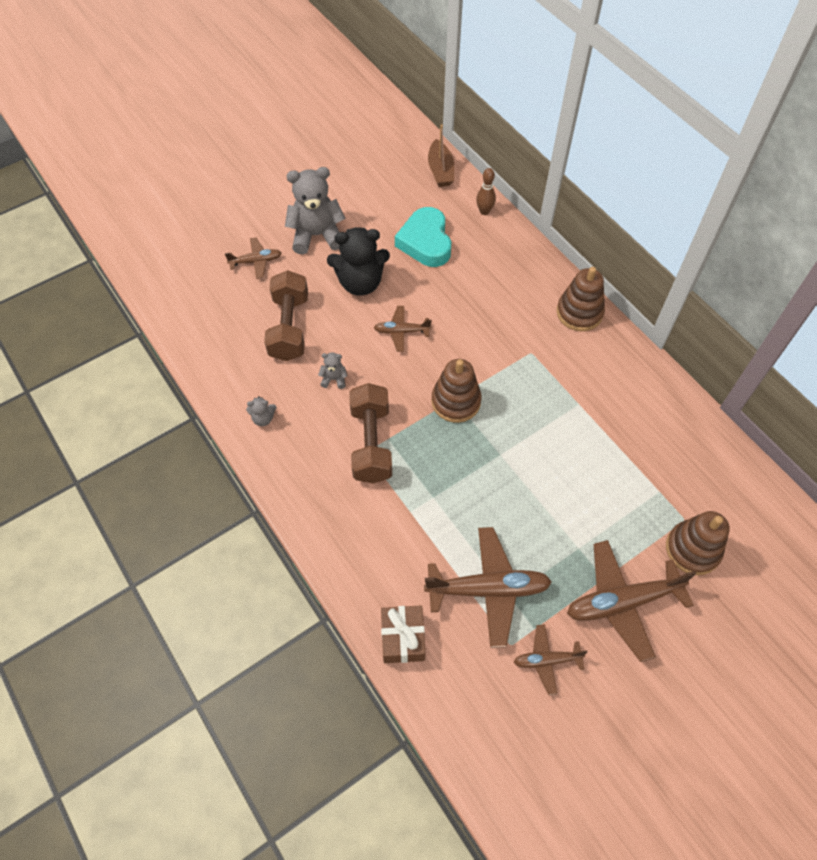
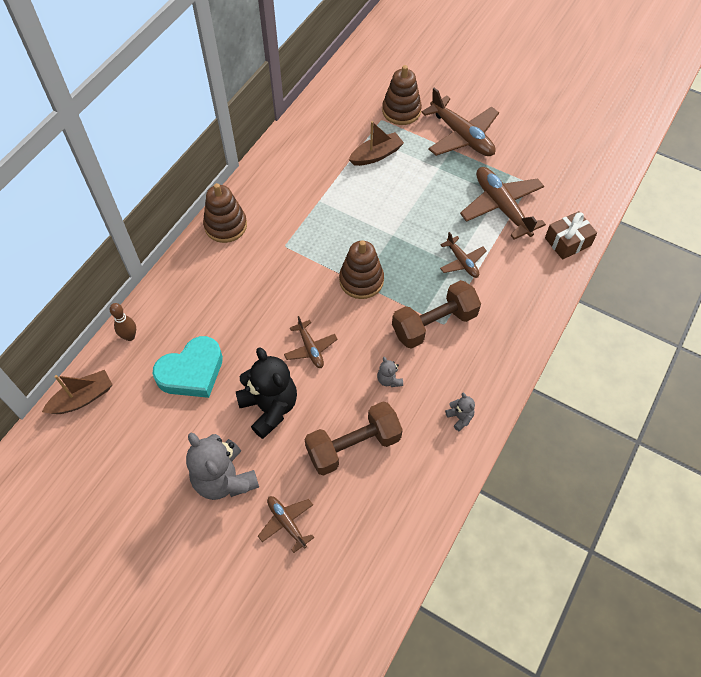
camera: 115 degrees left, 0 degrees up
(546, 660) = (526, 162): brown plane -> brown plane (462, 262)
(625, 488) = (376, 155): none -> brown boat

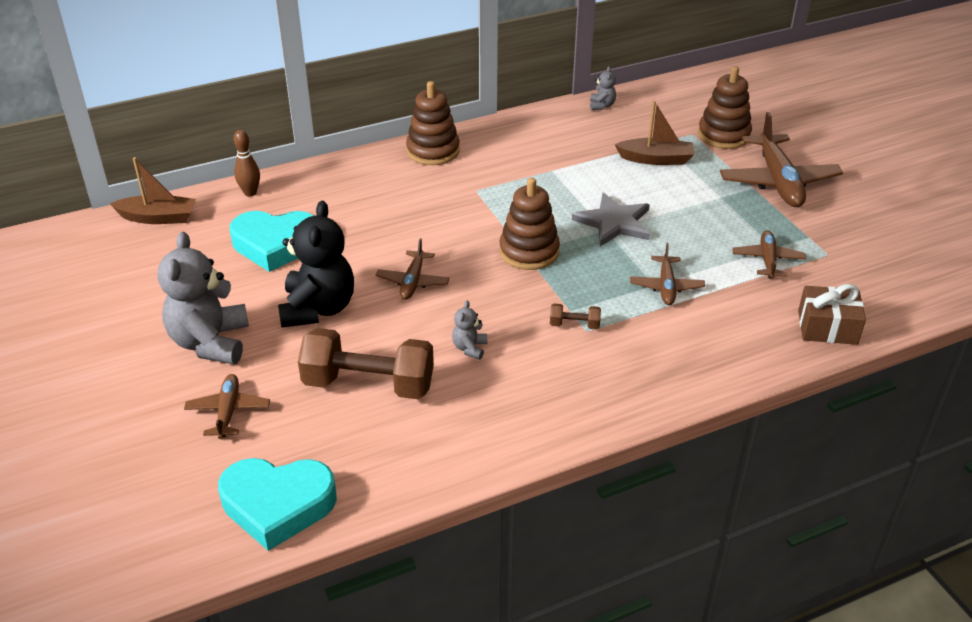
camera: 35 degrees right, 20 degrees down
(378, 566) = (278, 505): none -> turquoise heart
(393, 226) = (614, 222): none -> grey star
(434, 324) = (574, 325): brown dumbbell -> brown dumbbell, size x0.42
(460, 417) = (517, 422): grey teddy bear -> grey teddy bear (602, 105)
(501, 207) = (767, 260): brown plane -> brown plane, size x0.54

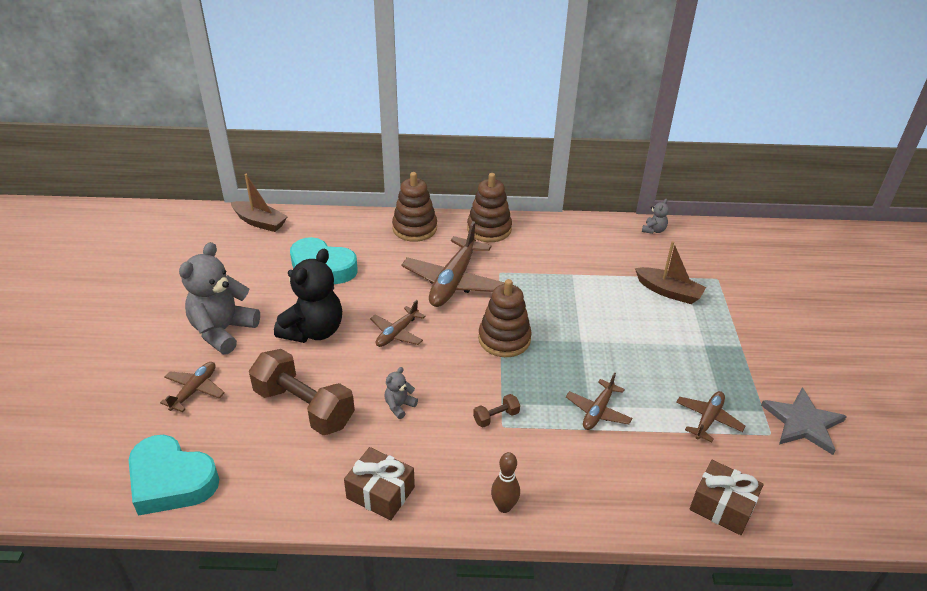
camera: 25 degrees right, 0 degrees up
(250, 193) = (334, 222): brown bowling pin -> brown bowling pin (504, 507)
(512, 431) = (380, 492): none -> brown gift
(574, 325) = (496, 417): brown dumbbell -> brown dumbbell turned 60 degrees counterclockwise
(614, 222) = (592, 337): grey star -> grey star (803, 422)
(723, 135) = (746, 288): brown stacking toy -> brown stacking toy (414, 228)
(778, 181) = (769, 347): brown plane -> brown plane (453, 282)

